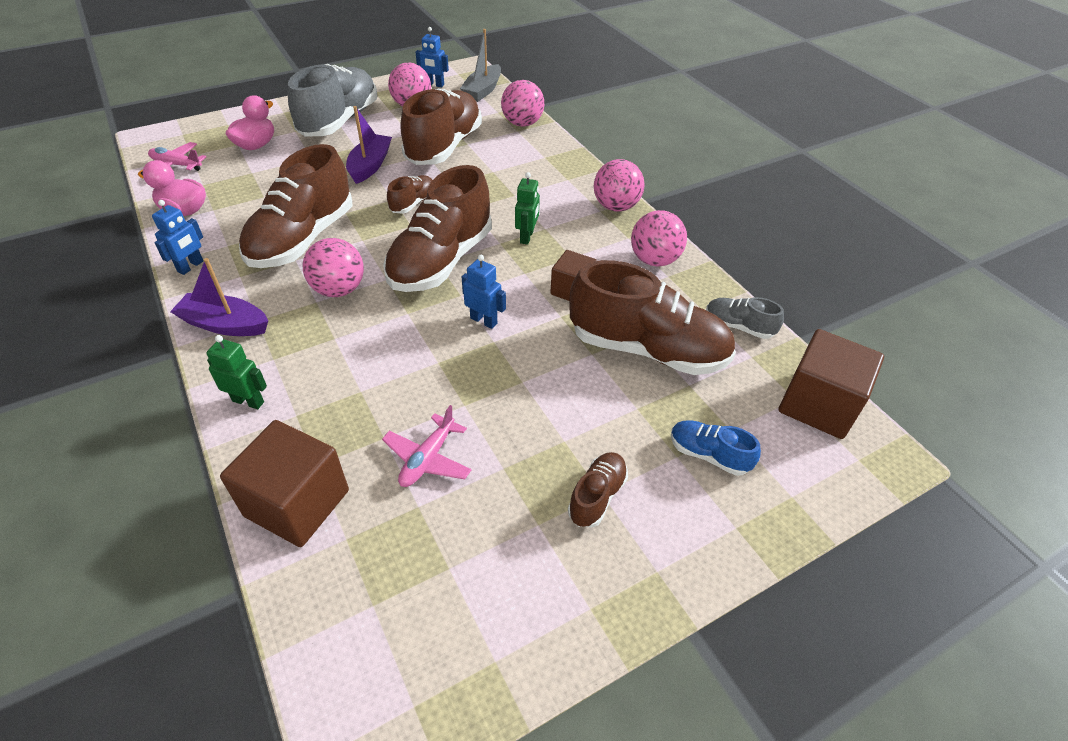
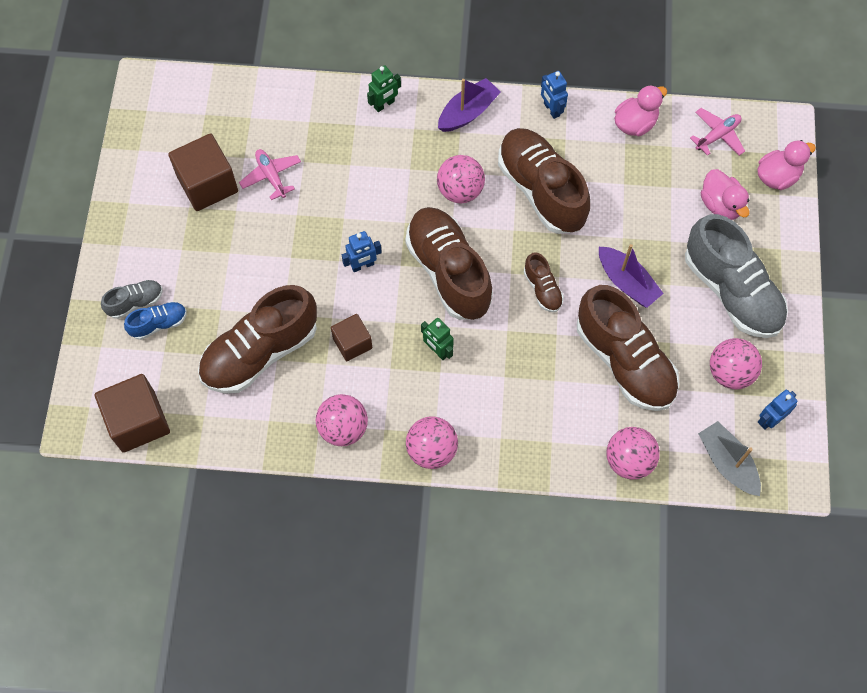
camera: 125 degrees right, 20 degrees up
(208, 129) = (777, 176): none -> pink duck
(297, 503) = (289, 104): brown cube -> brown cube (207, 184)
(597, 496) = (181, 245): brown shoe -> none
(738, 326) = (234, 431): grey shoe -> grey shoe (135, 302)

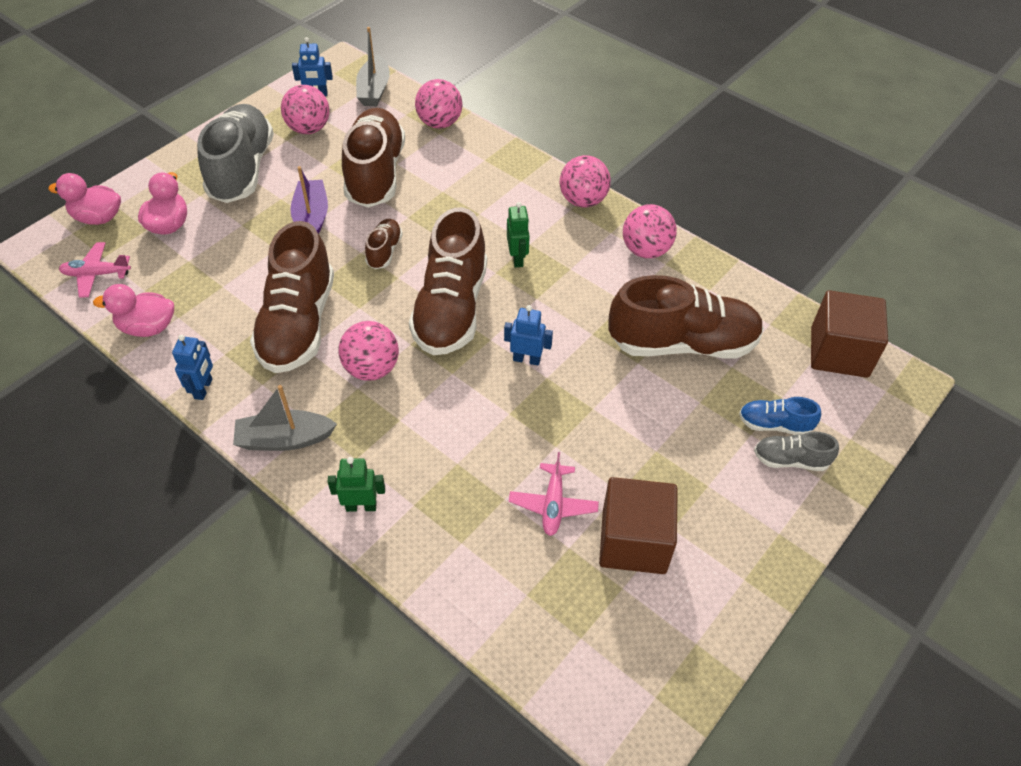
camera: 145 degrees left, 15 degrees down
(352, 343) = (589, 304): brown cube -> none
(468, 112) = (284, 439): purple boat -> grey boat

